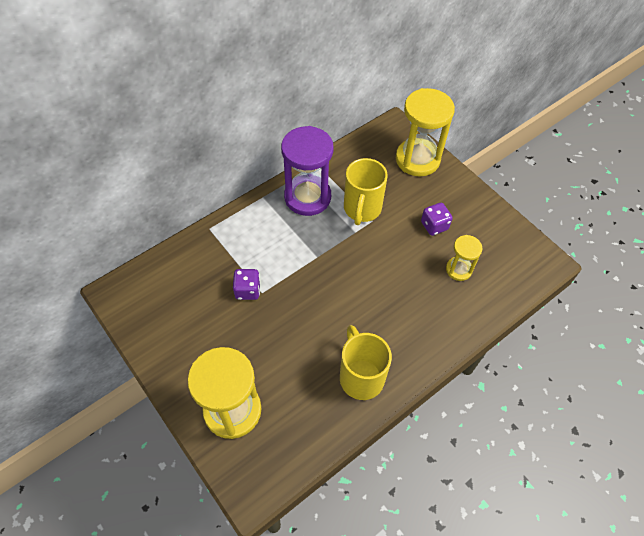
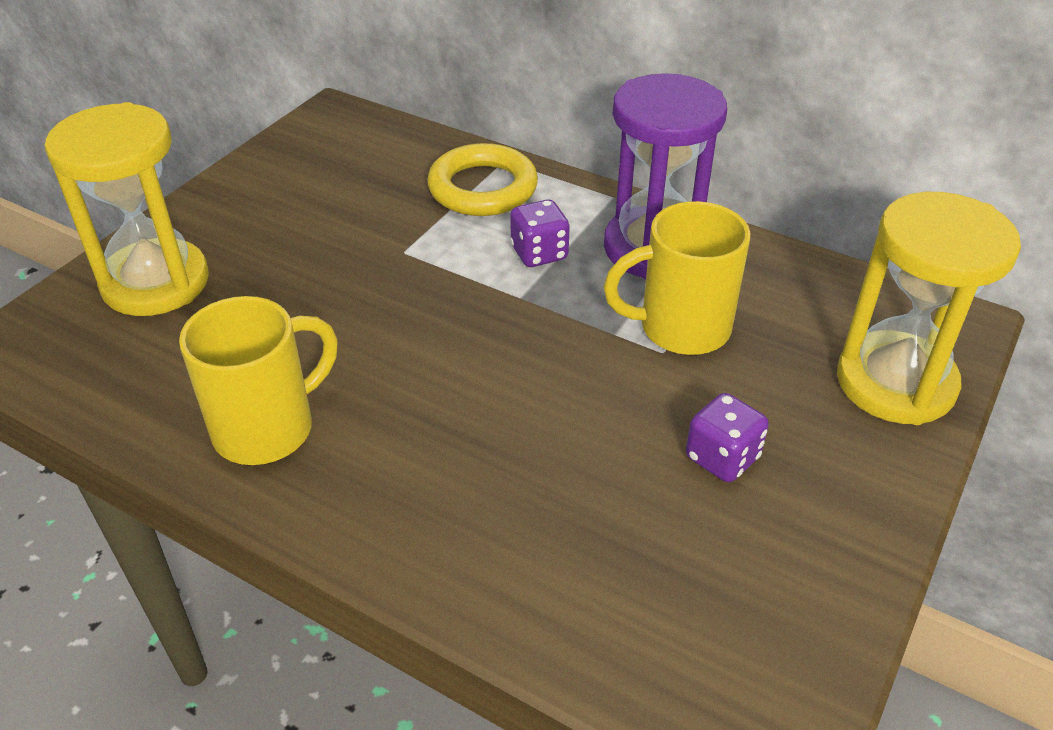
camera: 70 degrees right, 15 degrees down
(228, 245) = (483, 188): none -> yellow ring
(247, 290) = (399, 234): purple dice -> purple dice (539, 253)
(458, 269) = (623, 534): yellow hourglass -> none

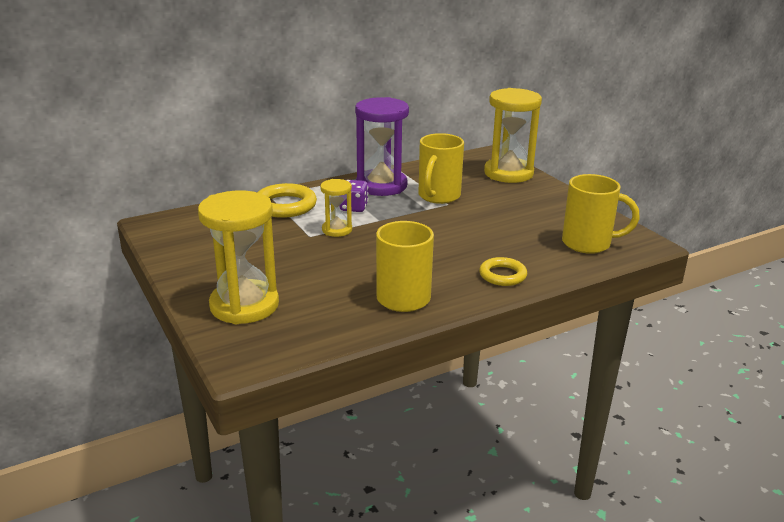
camera: 60 degrees left, 15 degrees down
(428, 529) = (502, 275): none -> yellow ring
(445, 269) = (337, 230): none -> yellow hourglass
(675, 626) = (588, 244): none -> yellow mug
(722, 458) = (517, 212): purple dice -> none

